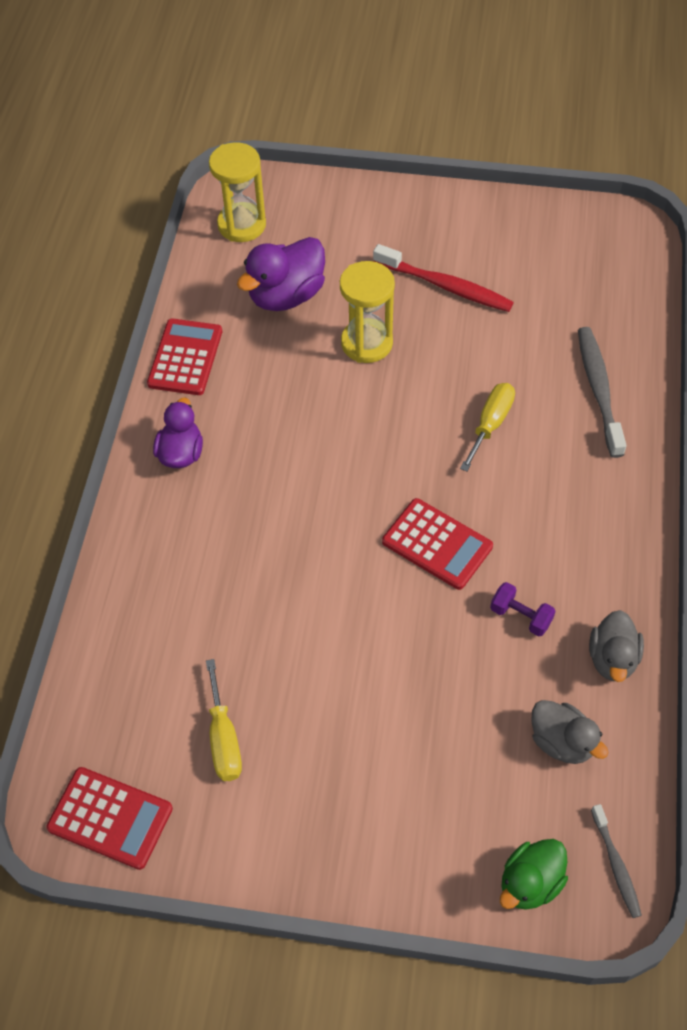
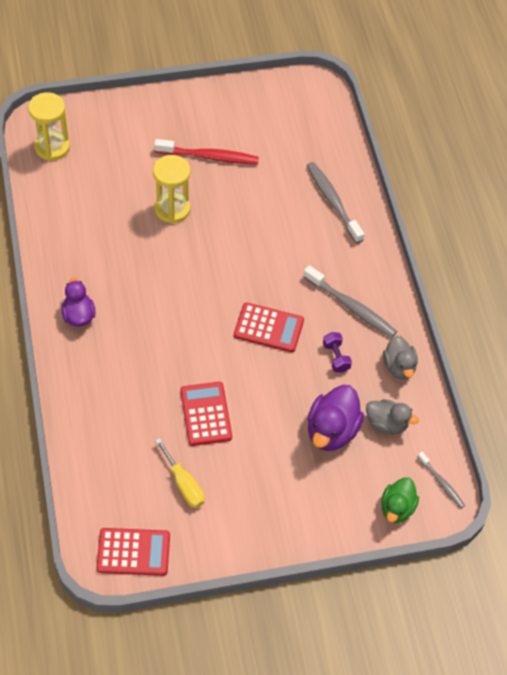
camera: 25 degrees left, 0 degrees up
(185, 357) = (53, 250): red calculator -> red calculator (206, 414)
(286, 296) = (104, 190): purple duck -> purple duck (332, 431)
(490, 424) = (273, 242): yellow screwdriver -> none
(521, 616) = (336, 357): purple dumbbell -> purple dumbbell turned 60 degrees clockwise
(571, 548) = (351, 307): none -> grey toothbrush

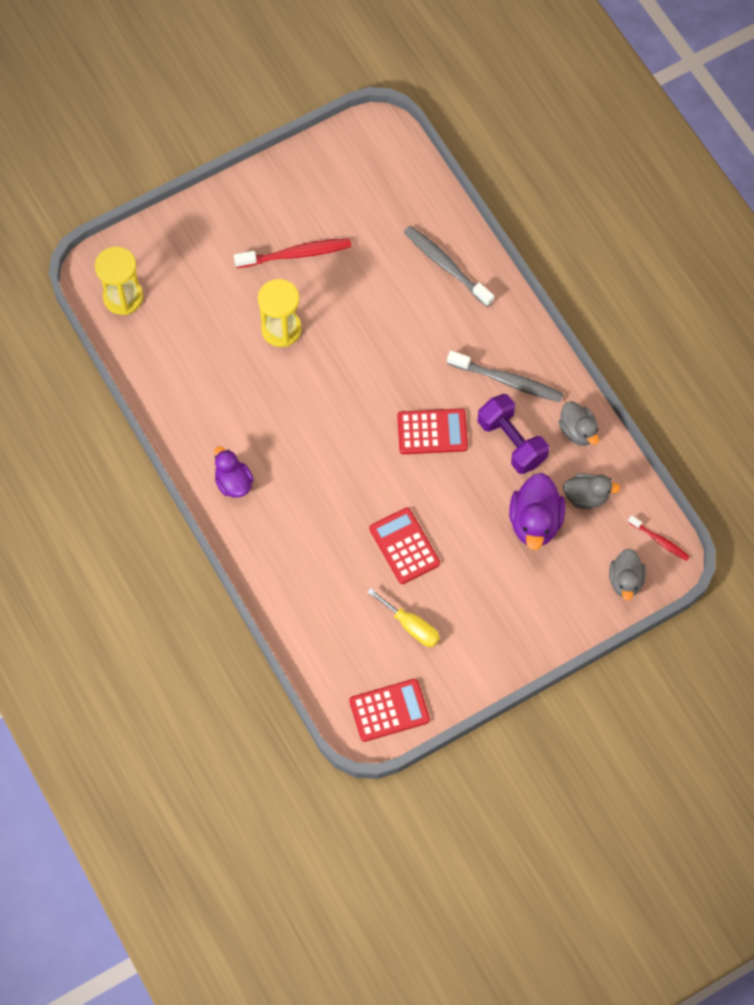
camera: 15 degrees left, 10 degrees up
(336, 357) = (511, 442): purple dumbbell -> purple dumbbell, size x1.87
(397, 508) = (625, 581): green duck -> grey duck
(441, 483) = (659, 540): grey toothbrush -> red toothbrush

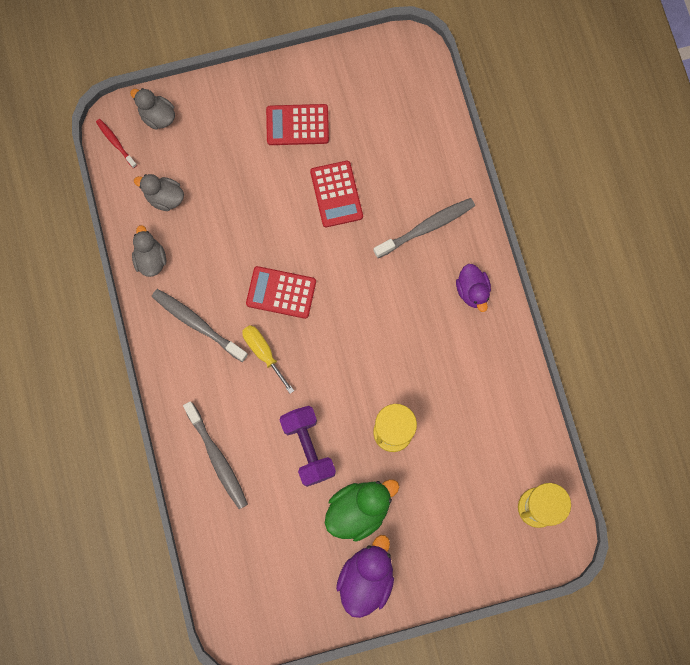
camera: 165 degrees left, 10 degrees up
(296, 254) = (358, 510): red toothbrush -> green duck
(298, 535) = (426, 227): none -> grey toothbrush
(389, 710) = (388, 60): red calculator -> red calculator (297, 125)
(411, 626) = (350, 124): yellow screwdriver -> yellow screwdriver (263, 353)
(511, 442) = (213, 265): purple dumbbell -> purple dumbbell (308, 448)
(535, 522) = (216, 186): purple duck -> purple duck (366, 578)
(625, 581) = (157, 116): grey duck -> grey duck turned 75 degrees counterclockwise

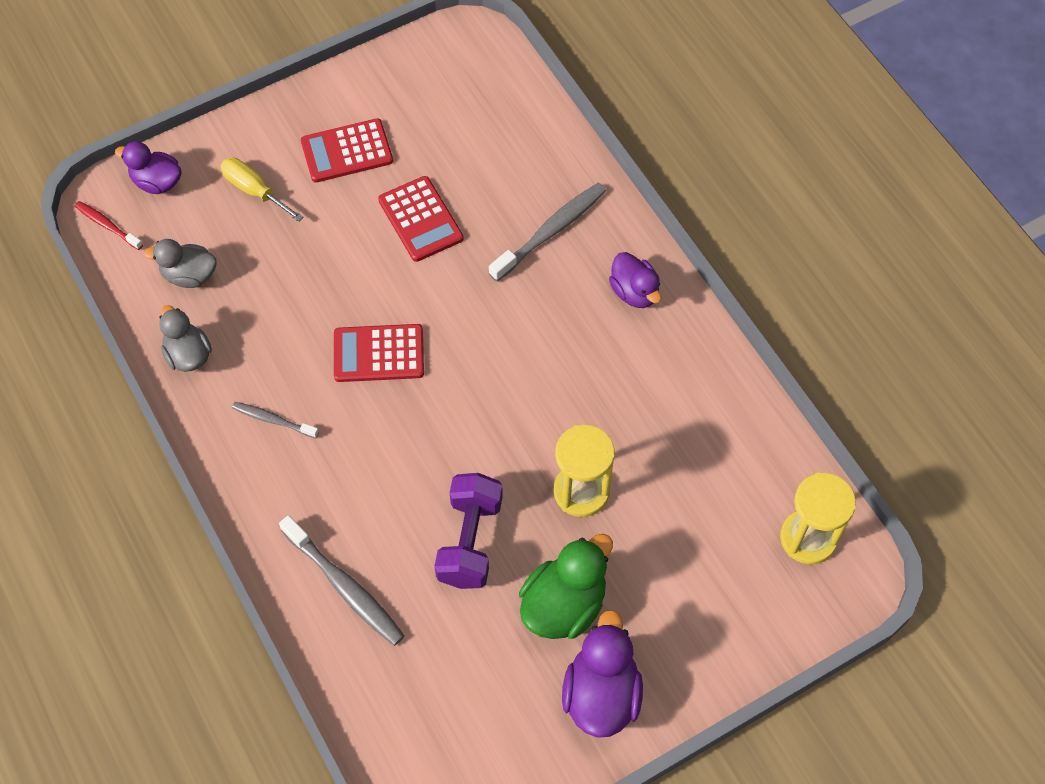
camera: 15 degrees left, 15 degrees down
(157, 116) = (157, 182): grey duck -> purple duck
(197, 324) = (273, 420): grey toothbrush -> grey toothbrush, size x0.57
(263, 353) = (374, 434): yellow screwdriver -> yellow screwdriver (254, 190)
(308, 448) = (469, 541): purple dumbbell -> purple dumbbell turned 45 degrees clockwise

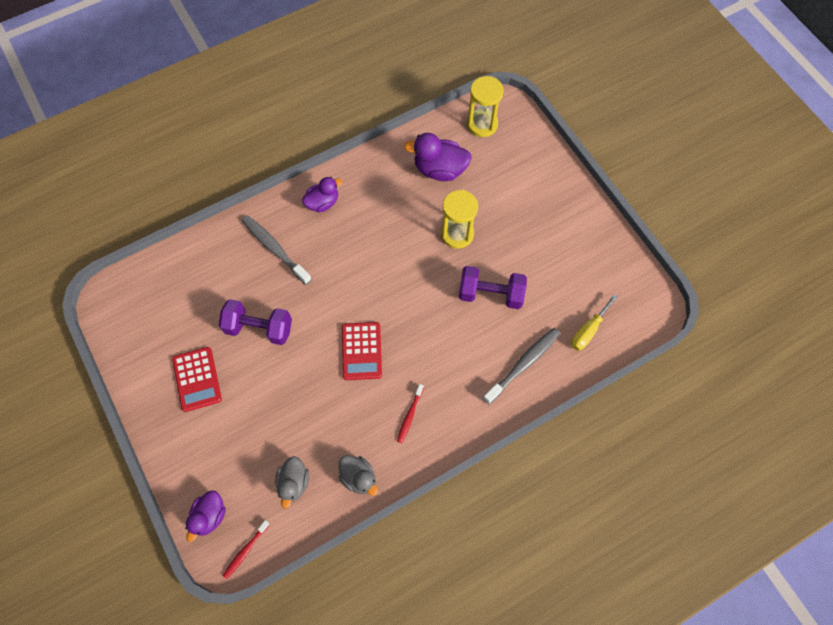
camera: 90 degrees left, 5 degrees up
(188, 355) = (359, 477): grey duck -> grey duck turned 105 degrees counterclockwise
(254, 190) = (224, 442): yellow screwdriver -> yellow screwdriver (588, 331)
(273, 420) = (410, 415): grey toothbrush -> red toothbrush
(420, 219) = (259, 328): red calculator -> purple dumbbell
(564, 605) = (527, 244): green duck -> none
(601, 694) = (578, 226): purple duck -> purple duck (439, 169)

